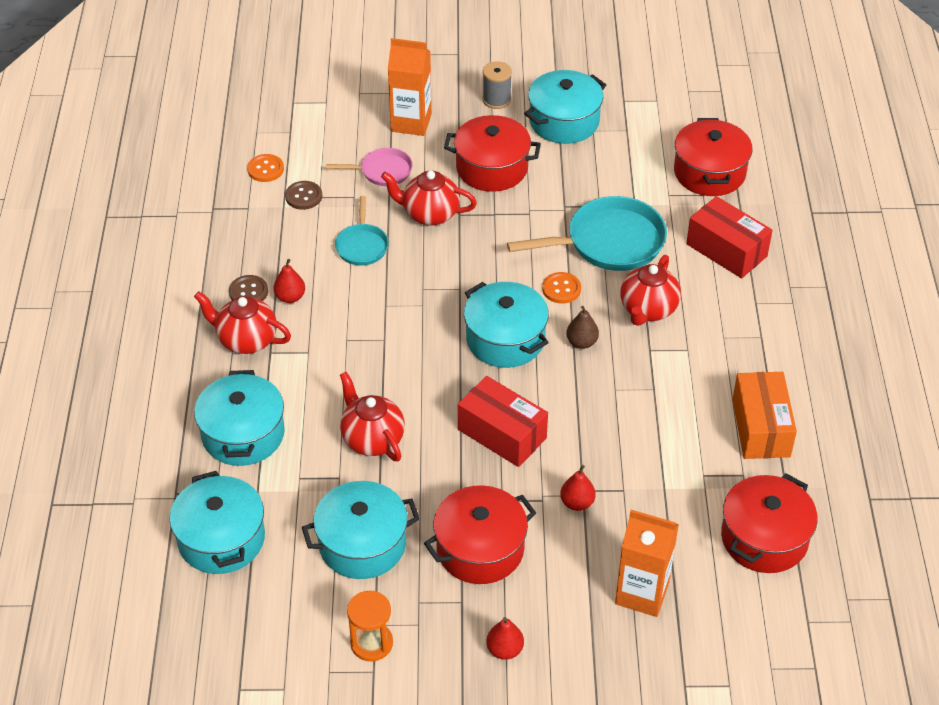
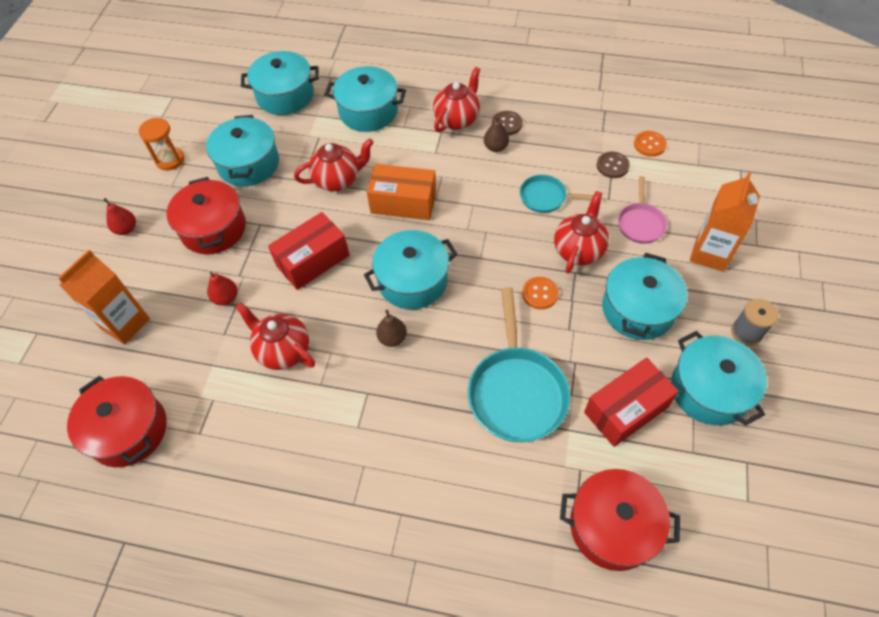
camera: 105 degrees right, 10 degrees up
(290, 297) = (495, 147): red pear -> brown pear
(492, 168) = (638, 309): red pot -> turquoise pot
(561, 289) = (462, 336): orange button -> orange button (540, 294)
(648, 310) = (417, 404): red teapot -> red teapot (283, 350)
(726, 250) = (484, 507): red box -> red box (626, 409)
(761, 428) = (243, 466): orange box -> orange box (403, 202)

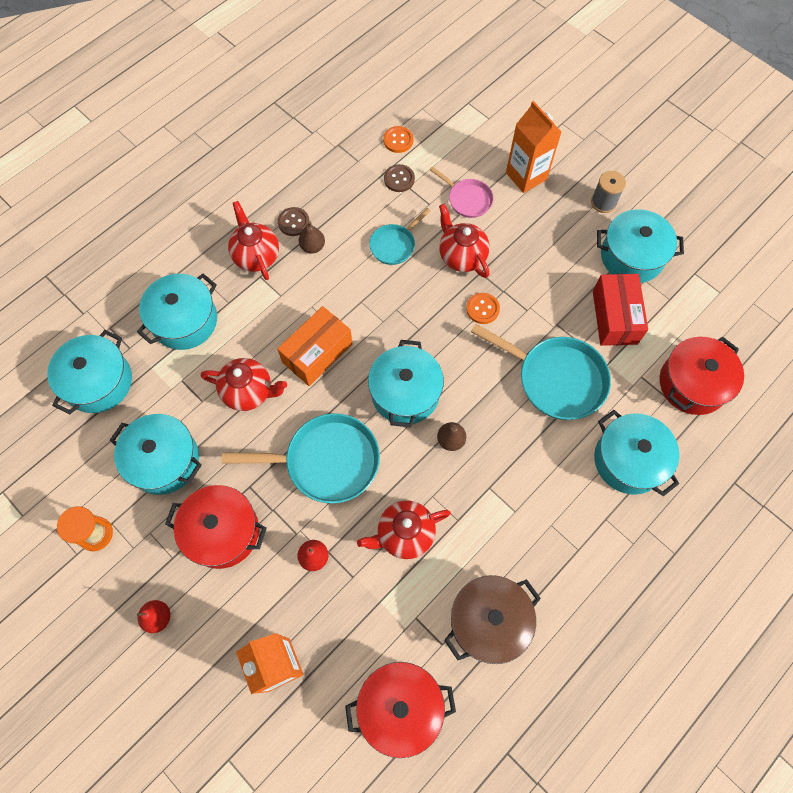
camera: 60 degrees left, 10 degrees up
(239, 461) = (489, 621): none -> brown pot
(313, 260) = (326, 461): red box -> turquoise pan
(338, 180) = (249, 392): red teapot -> red teapot turned 90 degrees clockwise
(638, 309) = (541, 254): turquoise pot -> turquoise pot (628, 460)

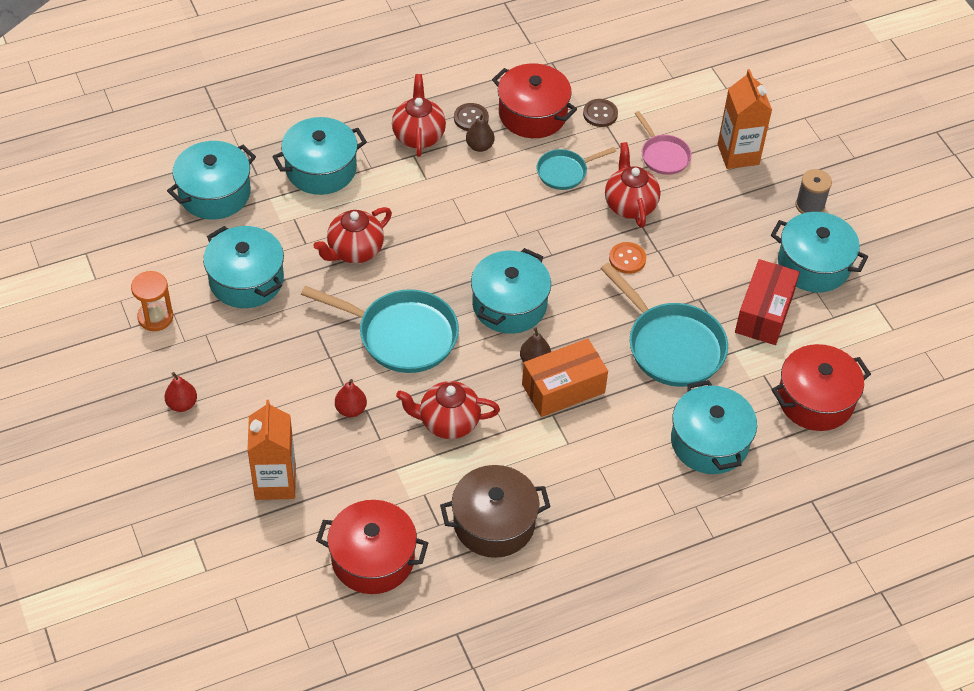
camera: 20 degrees right, 15 degrees down
(222, 531) = (274, 357): red pot -> red pot (532, 114)
(249, 392) = (354, 251): red teapot -> red teapot turned 105 degrees clockwise
(317, 353) = (438, 241): orange box -> orange box (563, 388)
(398, 140) = (617, 78): orange button -> none

